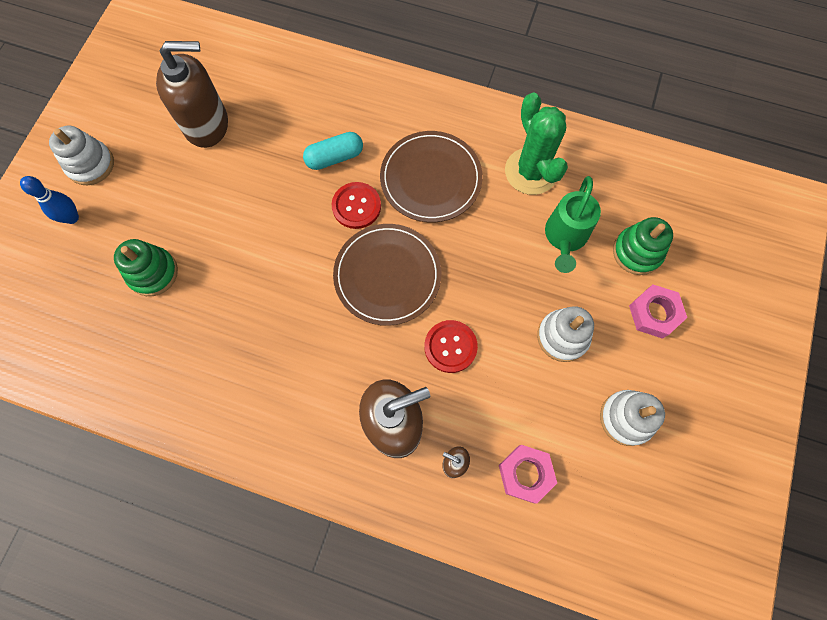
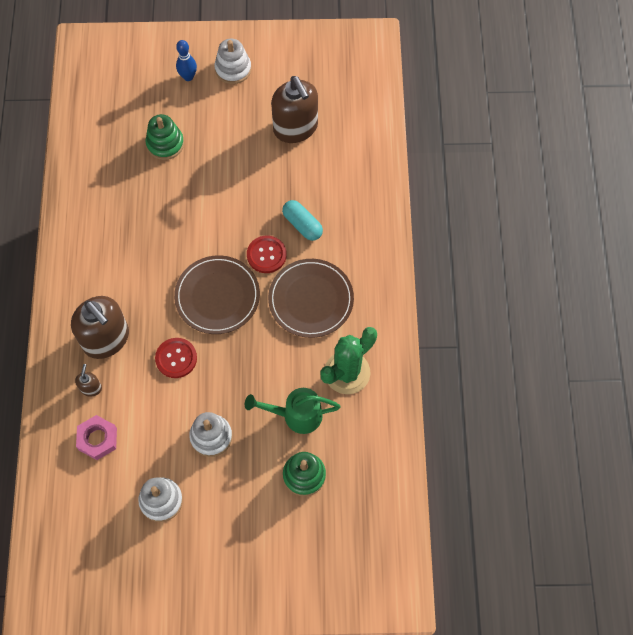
camera: 70 degrees right, 5 degrees down
(654, 313) = (254, 501): pink nut -> none

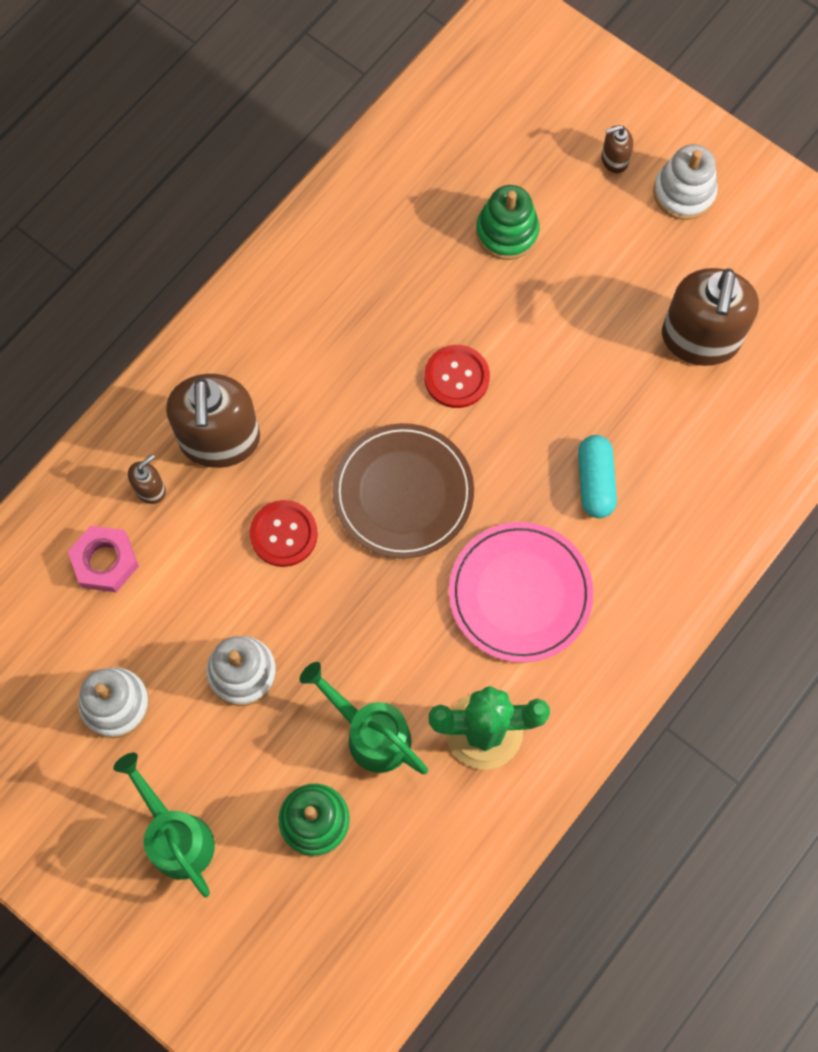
camera: 40 degrees right, 5 degrees up
(188, 77) = (614, 160): blue bowling pin -> brown soap dispenser
(245, 536) = (176, 836): none -> green watering can
(266, 255) = (513, 486): red button -> red button (456, 377)
(311, 299) = (520, 593): brown plate -> pink plate

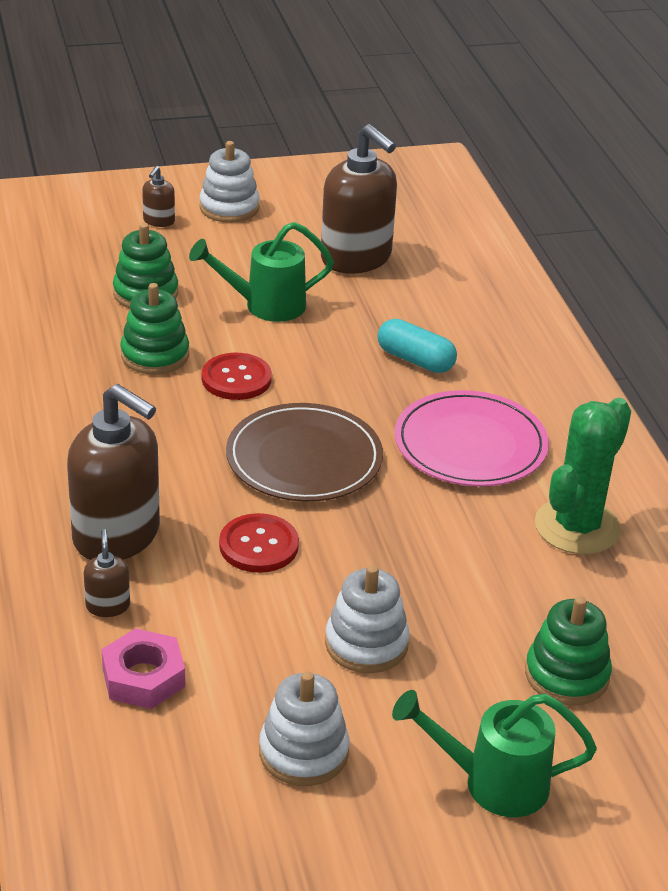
camera: 55 degrees left, 35 degrees down
(371, 734) = (513, 594): green watering can -> green watering can (266, 306)
(435, 302) = (155, 355): none -> green stacking toy

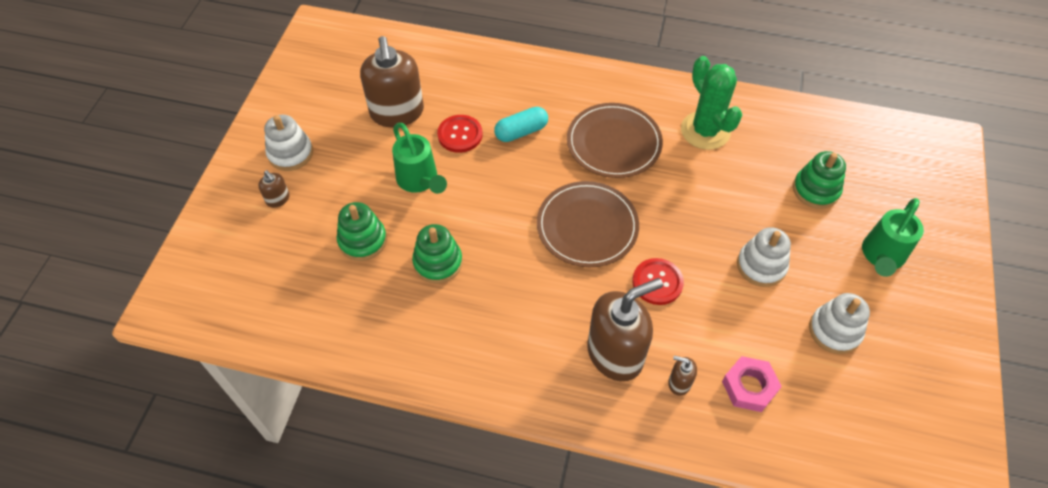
camera: 60 degrees left, 20 degrees up
(236, 379) = (489, 228): red button -> red button (460, 135)
(266, 306) = (419, 180): green watering can -> green watering can turned 45 degrees counterclockwise
(356, 258) = (397, 113): brown soap dispenser -> brown soap dispenser turned 90 degrees clockwise
(470, 444) = (614, 143): pink plate -> brown plate

